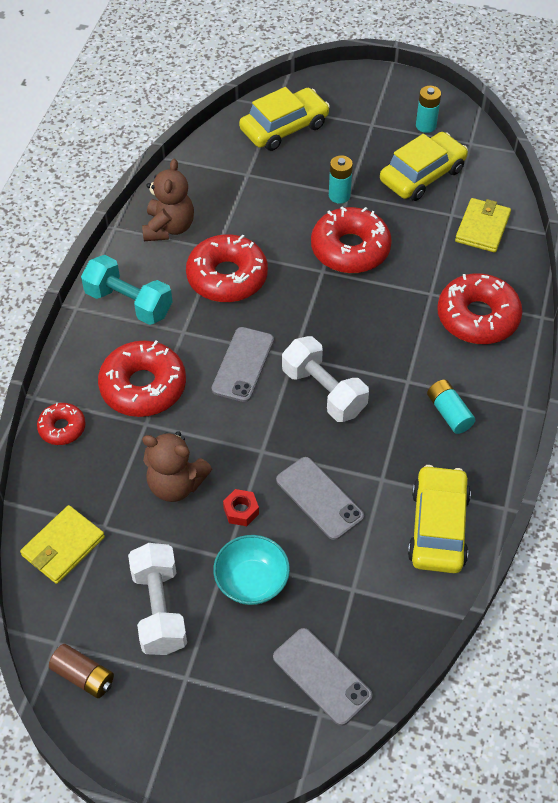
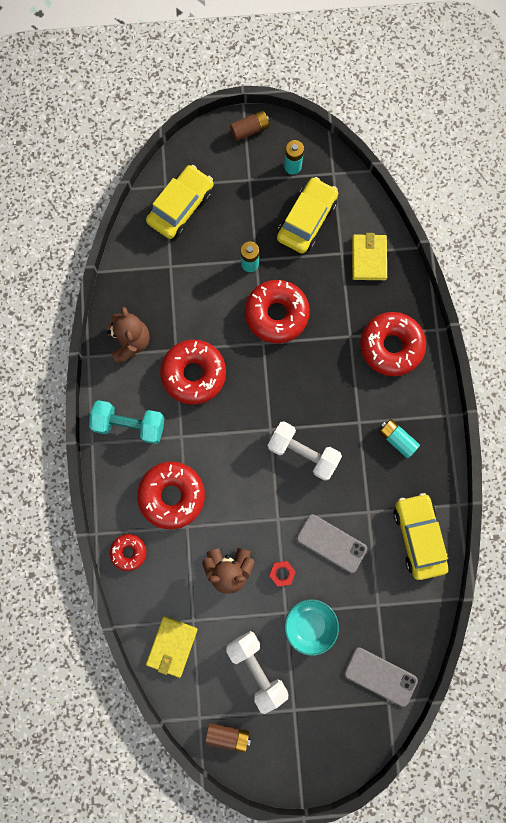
camera: 20 degrees left, 25 degrees up
(243, 364) = (236, 450): grey phone -> none
(390, 84) = (249, 130): none -> brown battery

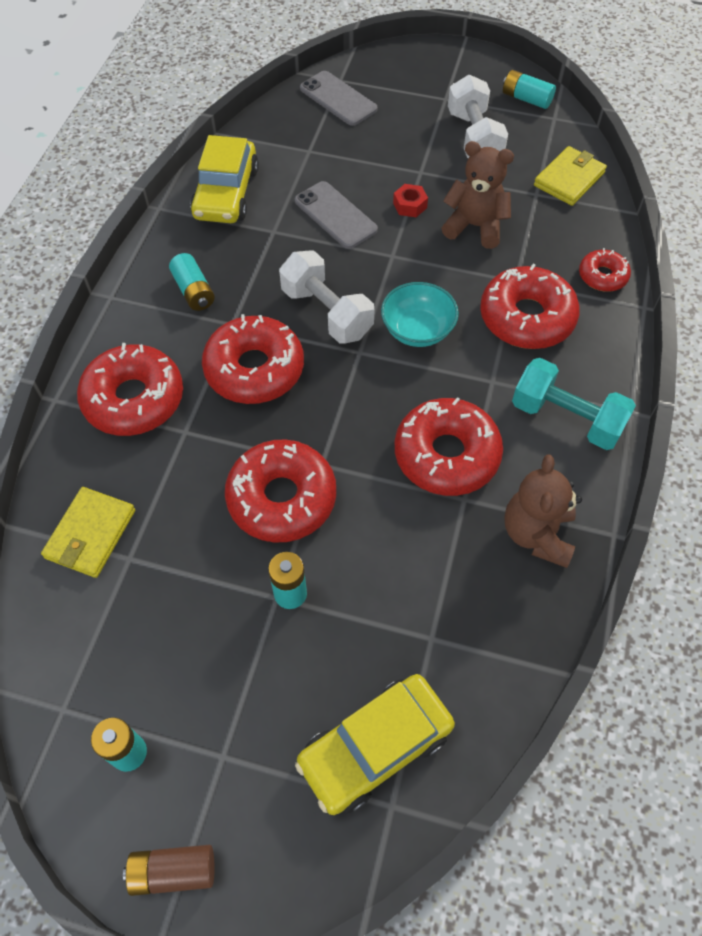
camera: 160 degrees left, 20 degrees down
(227, 735) = (526, 99): brown battery -> turquoise battery
(306, 220) = (157, 636): yellow car -> none
(310, 624) = (396, 155): turquoise bowl -> turquoise bowl (417, 330)
(329, 393) = (254, 369): none -> red donut

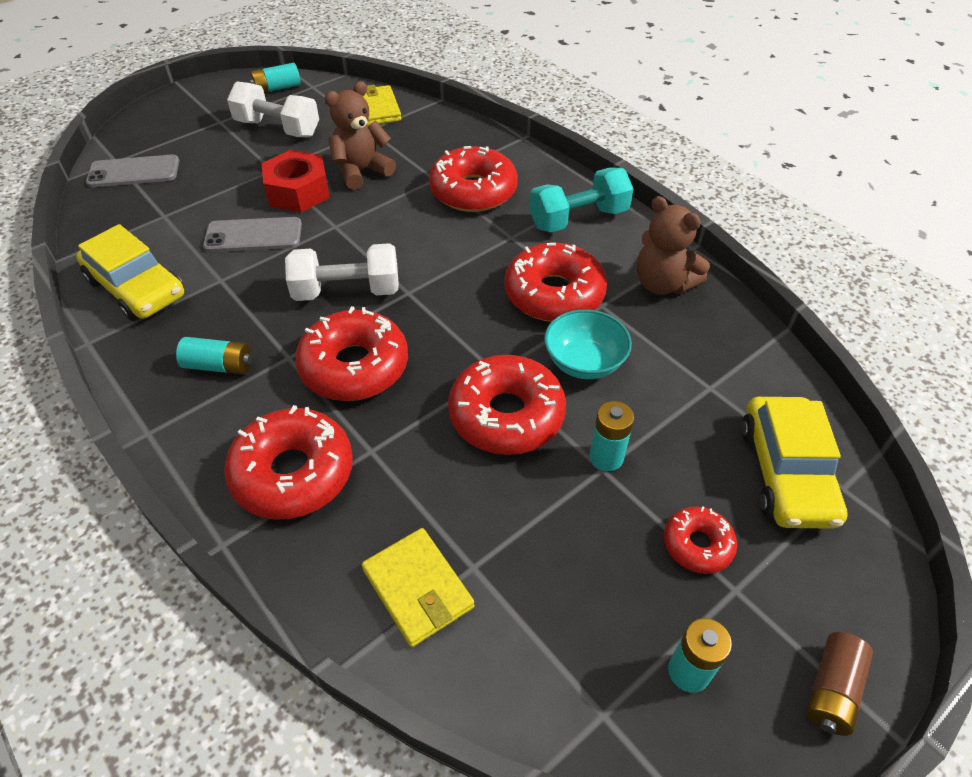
camera: 55 degrees left, 10 degrees down
(410, 205) = (298, 192): red nut -> red nut, size x1.99
(417, 330) = (423, 250): turquoise bowl -> turquoise bowl (584, 362)
(602, 276) = (477, 140): red donut -> red donut (697, 545)

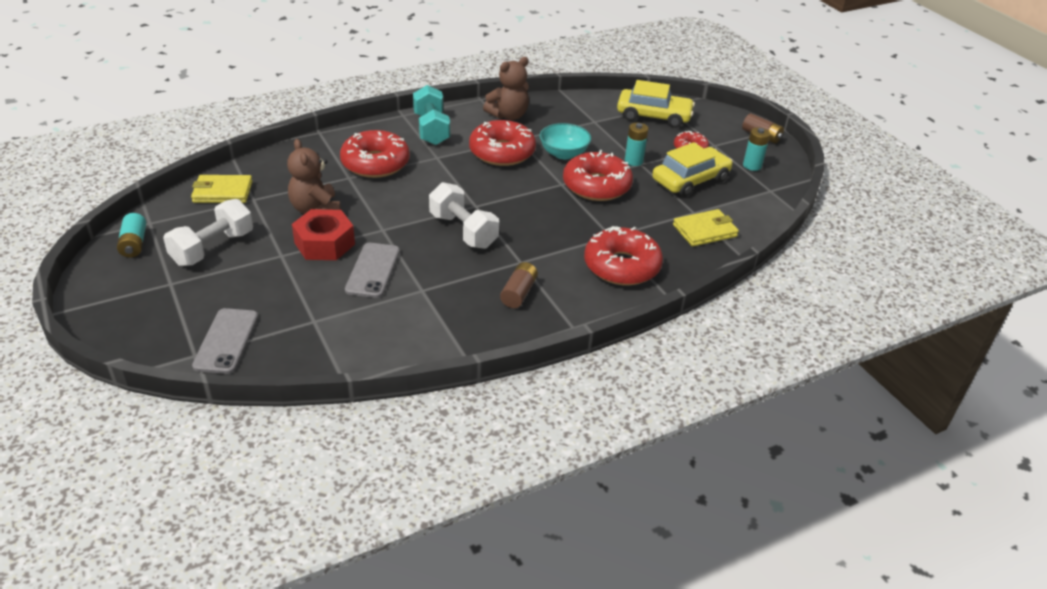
camera: 80 degrees left, 10 degrees down
(137, 288) = (411, 335): yellow car -> yellow car (690, 180)
(219, 365) = (518, 293): turquoise battery -> brown battery
(347, 291) = (463, 231): white dumbbell -> white dumbbell turned 45 degrees counterclockwise
(354, 366) = (539, 235): red donut -> none

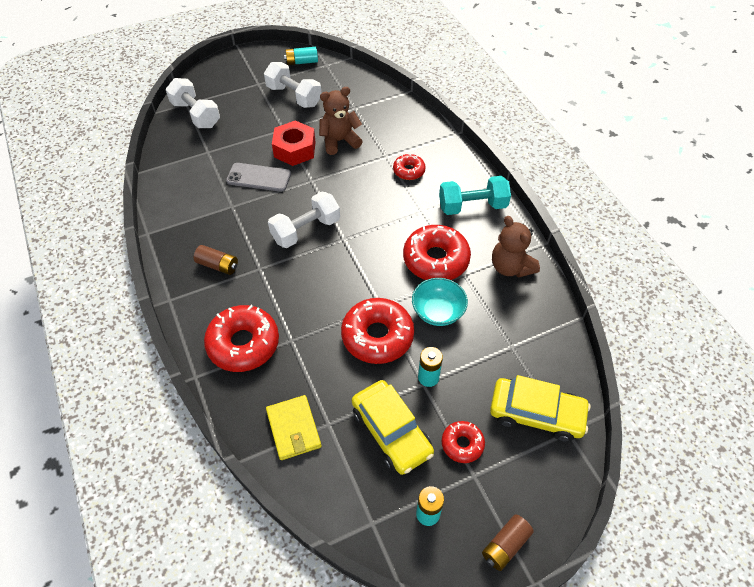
camera: 95 degrees right, 15 degrees up
(222, 192) = (363, 91): yellow wallet -> none
(226, 341) = (196, 114): grey phone -> white dumbbell
(375, 163) = (409, 171): red donut -> red donut, size x0.54
(653, 116) = (536, 413): yellow car -> yellow car turned 90 degrees counterclockwise

